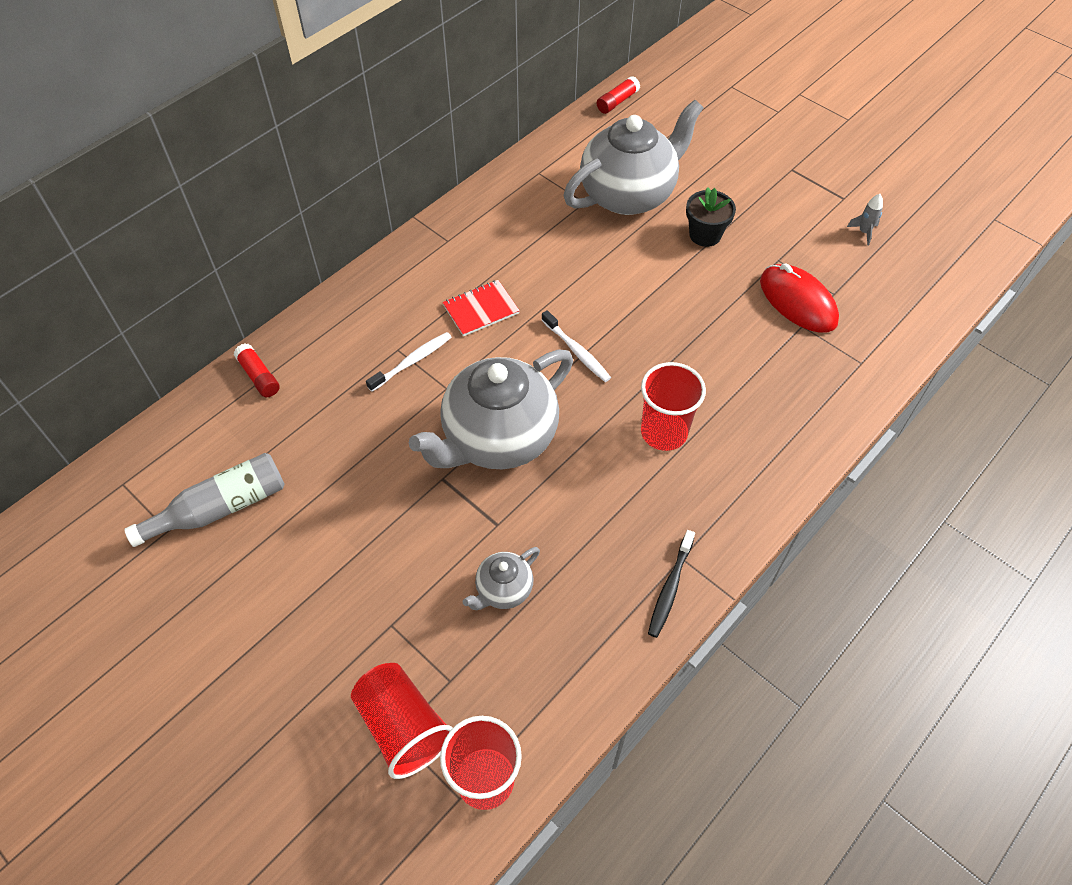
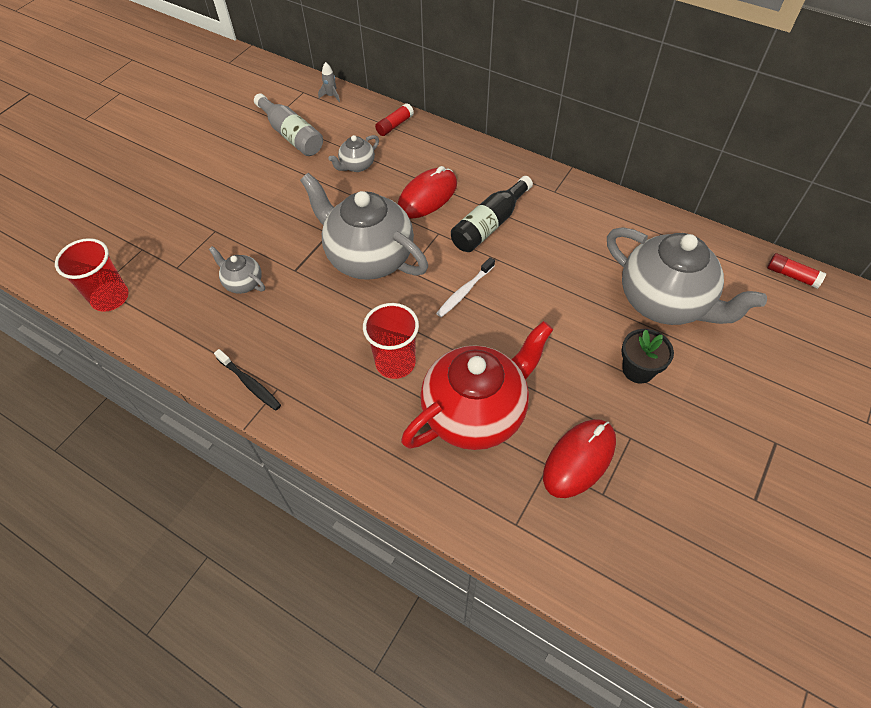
camera: 80 degrees right, 0 degrees up
(323, 431) = (357, 165): none -> grey teapot
(403, 727) = (146, 251): red cup -> none
(412, 361) = (427, 196): white toothbrush -> red mouse
(481, 309) = (489, 224): red notebook -> black bottle
(670, 588) = (250, 383): black toothbrush -> black toothbrush turned 150 degrees counterclockwise
(738, 371) = (475, 412): none -> red teapot
(864, 232) = (709, 523): grey rocket -> grey rocket (331, 96)

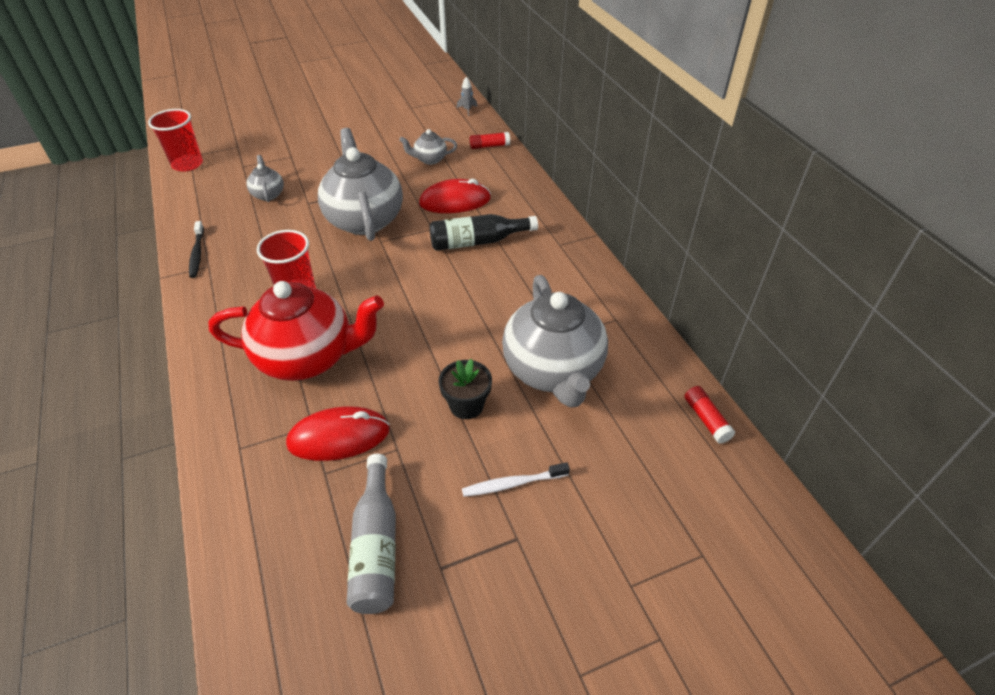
camera: 35 degrees right, 10 degrees down
(291, 135) = (410, 122): grey bottle -> grey bottle (376, 546)
(464, 291) = (402, 275): white toothbrush -> white toothbrush (512, 484)

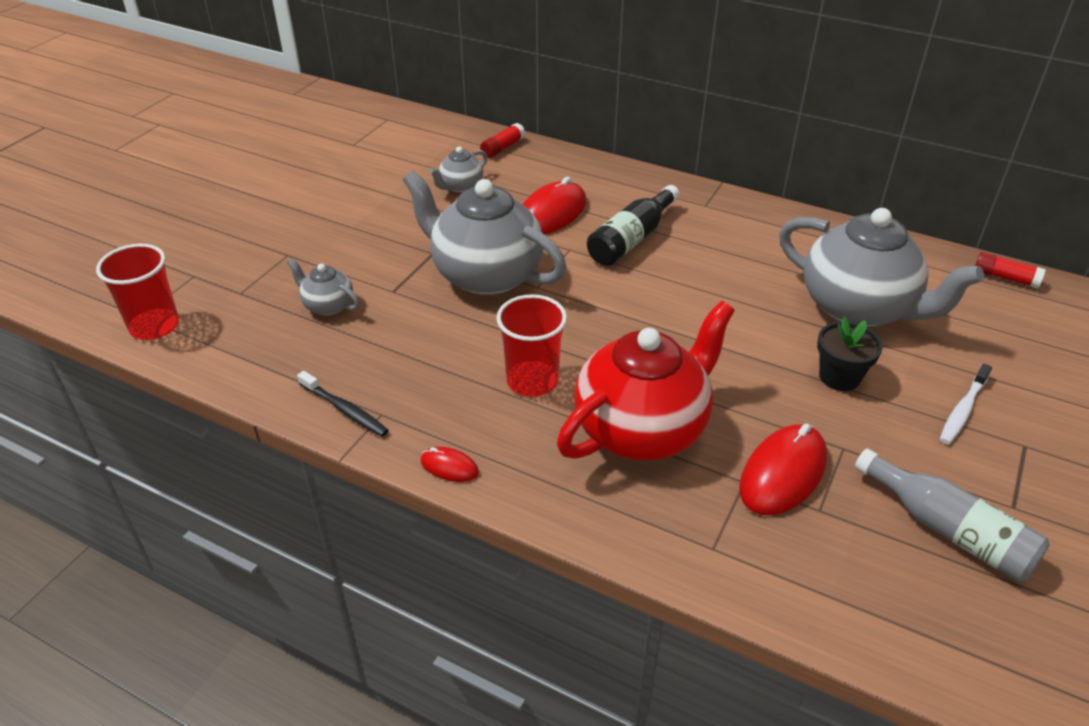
camera: 40 degrees left, 5 degrees down
(194, 313) = (449, 467): none -> red mouse
(467, 110) = (422, 122): grey rocket -> none

